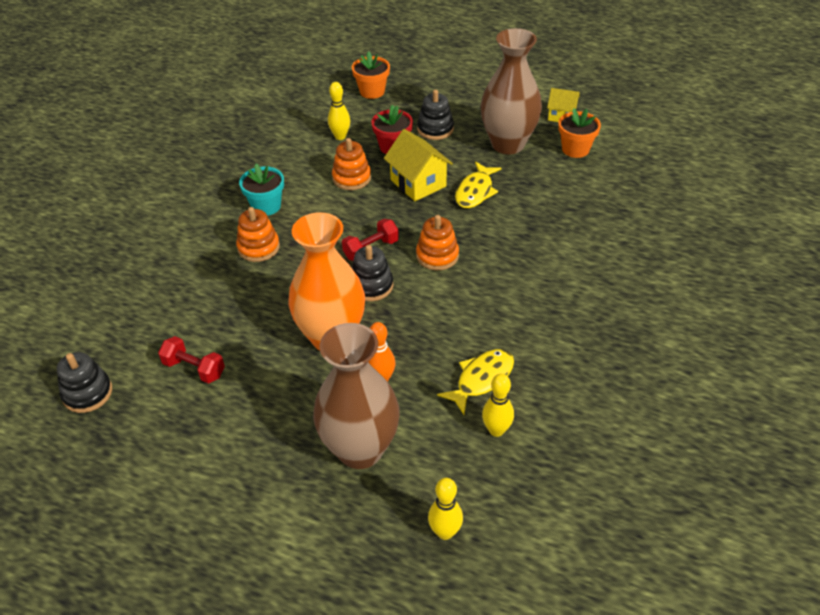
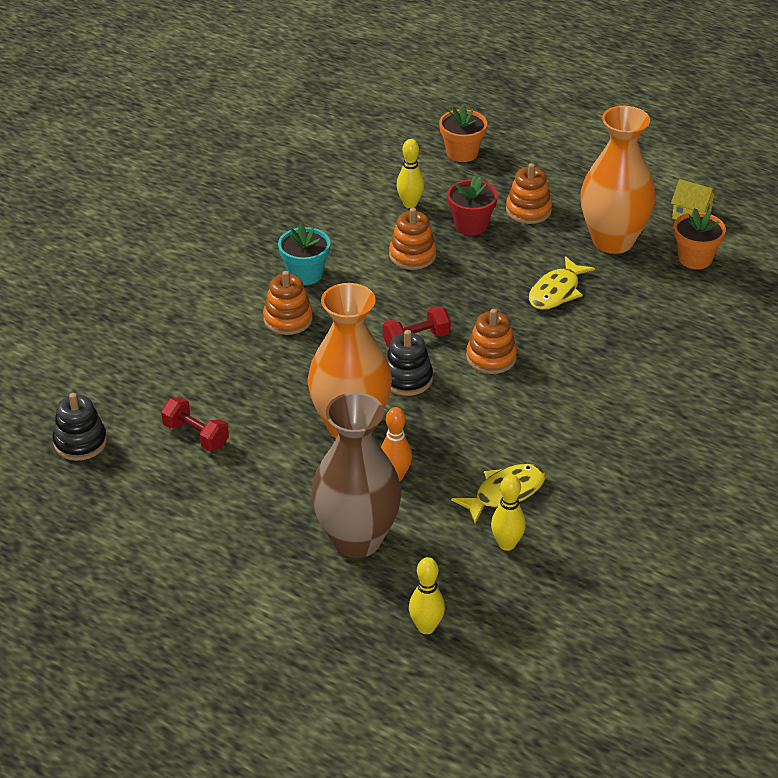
camera: 10 degrees right, 5 degrees down
(418, 183) = (490, 272): yellow house -> none
(435, 129) = (528, 210): black stacking toy -> orange stacking toy
(508, 144) = (613, 241): brown vase -> orange vase

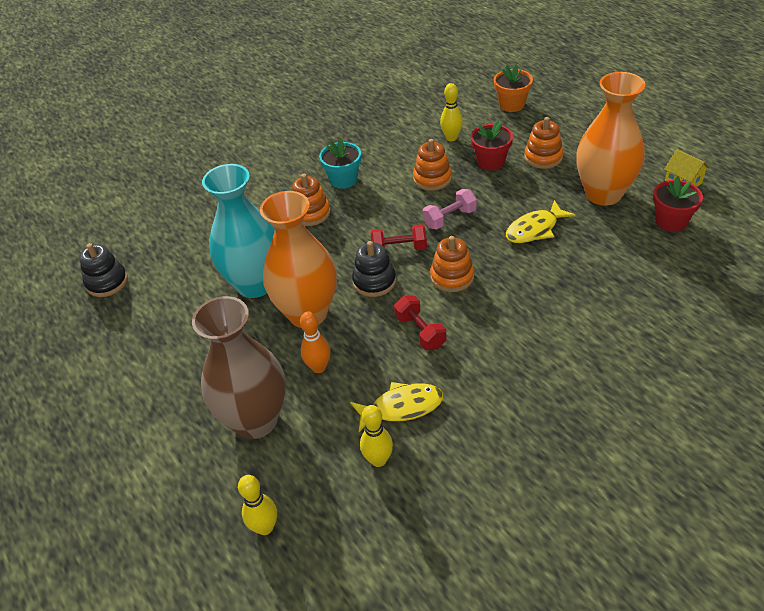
camera: 25 degrees right, 5 degrees up
(196, 435) = (189, 295): red dumbbell -> red dumbbell (420, 332)
(269, 408) = (255, 284): none -> turquoise vase
(456, 296) = (450, 218): none -> pink dumbbell
(695, 258) = (671, 221): orange flower pot -> red flower pot

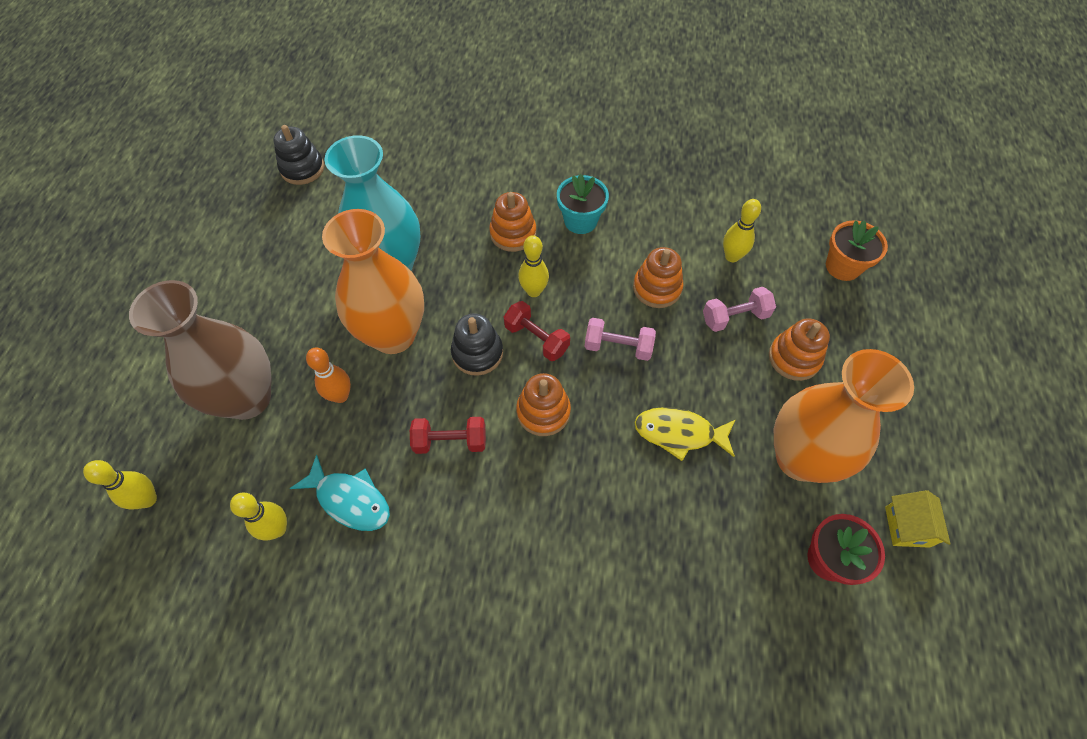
camera: 40 degrees right, 15 degrees up
(364, 229) = (534, 291): none -> yellow bowling pin
(402, 407) = (350, 499): yellow fish -> turquoise fish
(420, 332) = (450, 441): red dumbbell -> red dumbbell turned 75 degrees clockwise
(490, 162) = (735, 317): red flower pot -> pink dumbbell

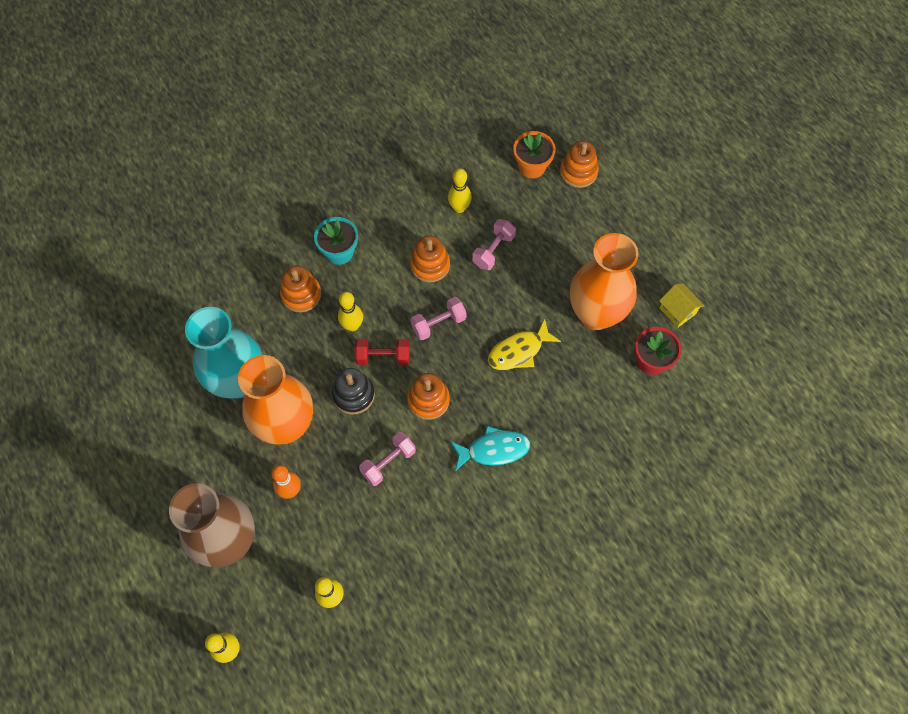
camera: 40 degrees left, 5 degrees up
(302, 168) = (93, 357): black stacking toy -> none
(350, 499) = (360, 545): turquoise fish -> turquoise fish (494, 449)
(450, 441) = (388, 462): red dumbbell -> pink dumbbell
(794, 358) = (548, 252): orange stacking toy -> orange stacking toy (578, 172)

